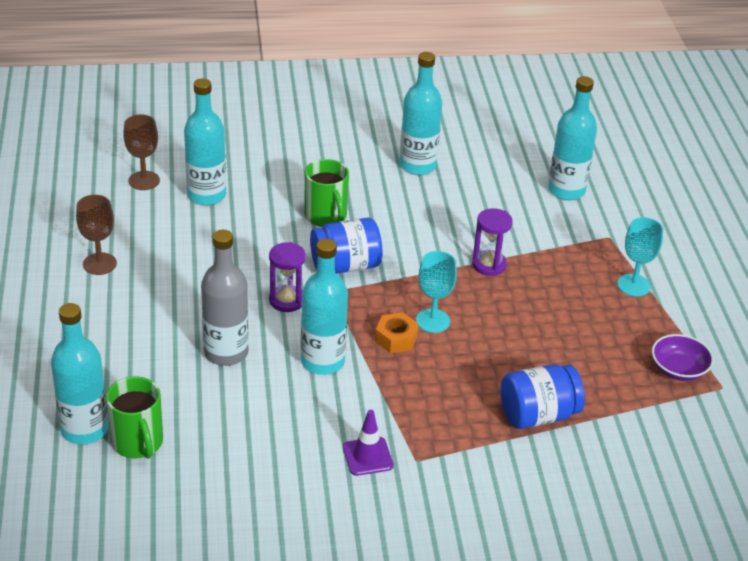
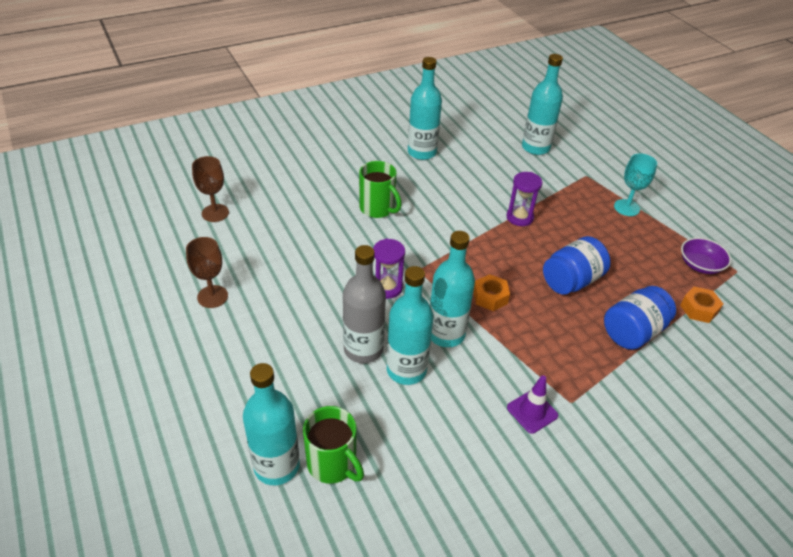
camera: 20 degrees left, 5 degrees up
(206, 195) = (273, 213): turquoise bottle -> turquoise bottle (406, 370)
(345, 266) = (416, 245): blue jar -> blue jar (571, 281)
(433, 321) = (508, 274): turquoise goblet -> none
(637, 413) = (698, 309): none -> orange nut

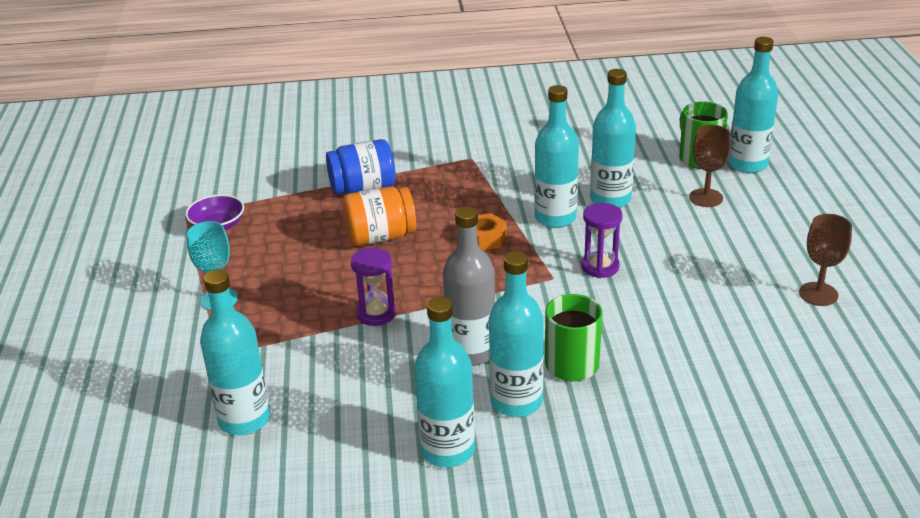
camera: 155 degrees left, 10 degrees down
(215, 213) = (827, 404): brown goblet -> brown goblet (706, 198)
(363, 349) = (648, 220): grey bottle -> grey bottle (471, 352)
(399, 181) = (516, 401): none -> turquoise bottle
(532, 411) = (510, 158): purple traffic cone -> none
(571, 281) = (380, 237): blue jar -> orange jar
(698, 309) = (274, 193): orange nut -> none

